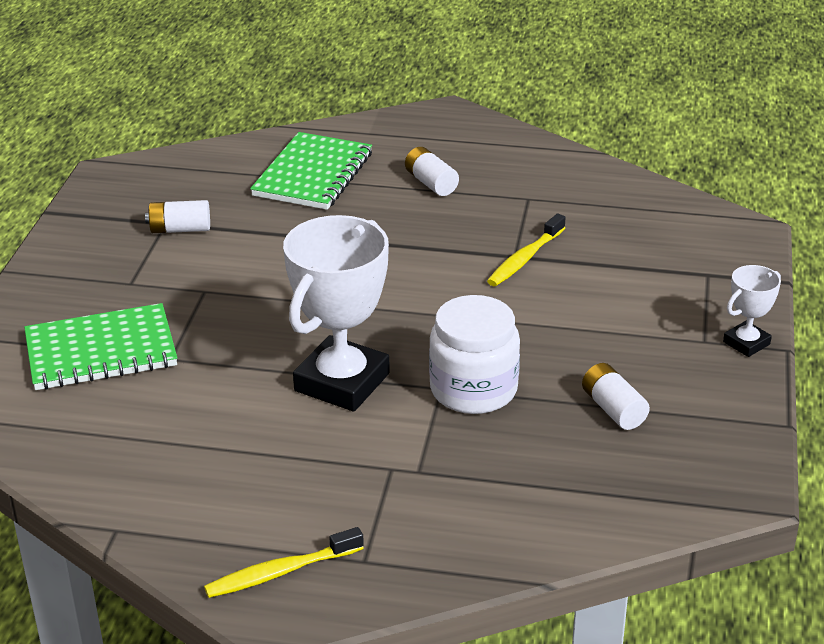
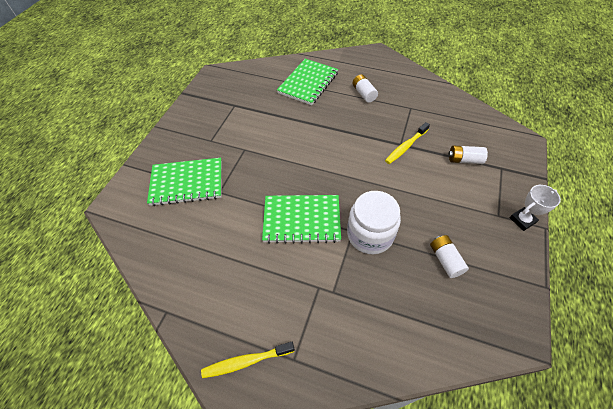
camera: 10 degrees right, 20 degrees up
(180, 229) = (240, 110): white battery -> white battery (464, 160)
(342, 382) = (301, 220): white trophy -> green notebook

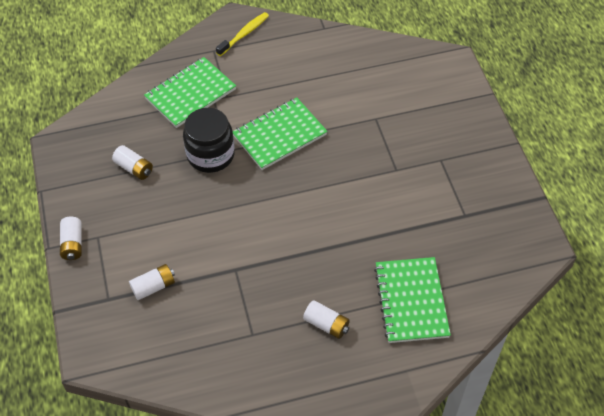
camera: 145 degrees right, 0 degrees up
(187, 183) = (413, 110): green notebook -> green notebook (190, 94)
(370, 234) = (210, 155): white jar -> black jar
(405, 147) = (227, 268): yellow toothbrush -> none
(522, 220) = (72, 244): white trophy -> white battery

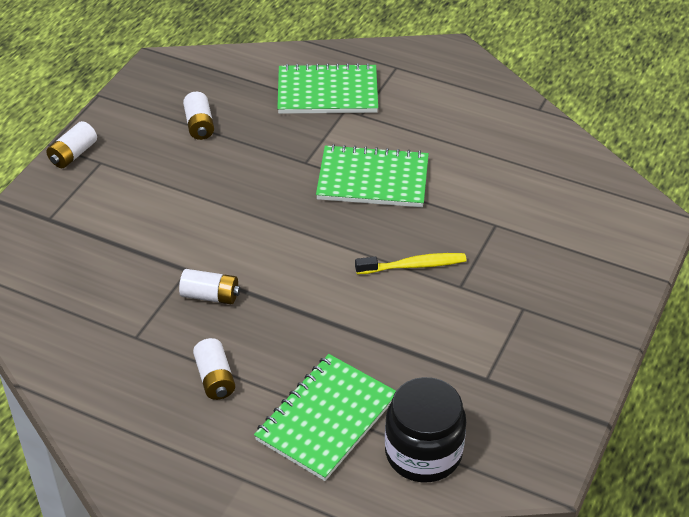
camera: 40 degrees right, 10 degrees down
(154, 287) = (98, 235): white battery -> white battery (210, 296)
(210, 155) = (283, 156): black jar -> black jar (423, 453)
(244, 34) = (445, 69): yellow toothbrush -> yellow toothbrush (414, 265)

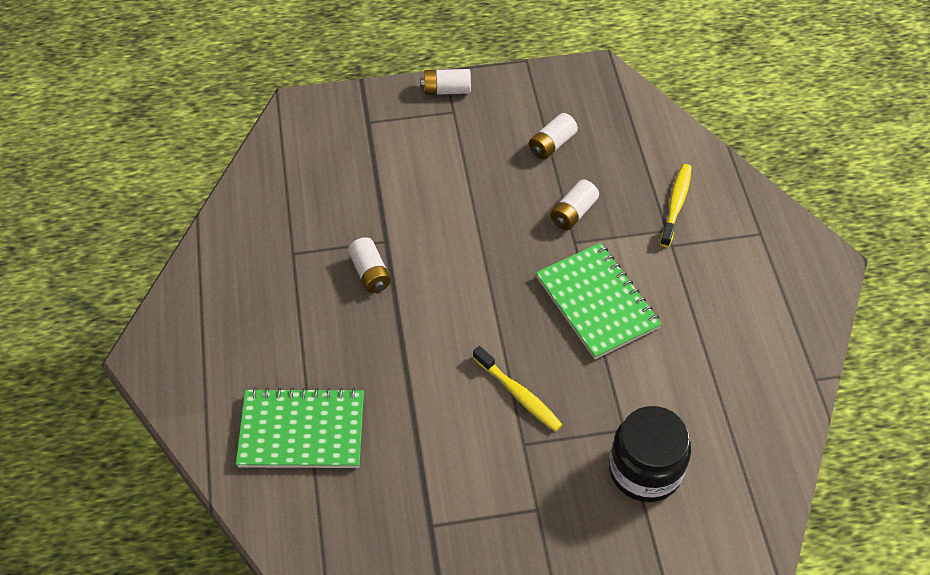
camera: 55 degrees right, 10 degrees up
(215, 378) = (289, 330): white battery -> white battery (573, 213)
(327, 92) = (676, 204): green notebook -> yellow toothbrush
(423, 453) = (315, 522): black jar -> black jar (645, 470)

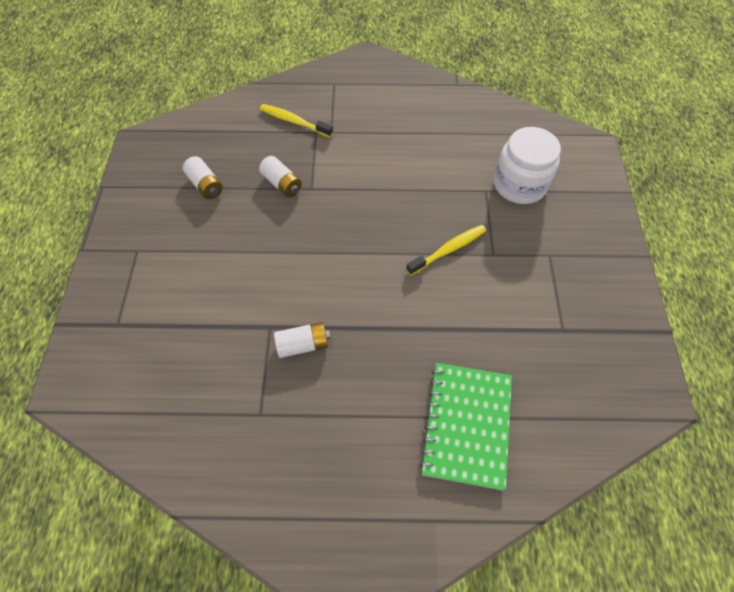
camera: 80 degrees left, 5 degrees up
(446, 90) = (107, 251): white battery -> none
(597, 302) = (372, 185): green notebook -> none
(645, 470) = (519, 185): black jar -> white jar

